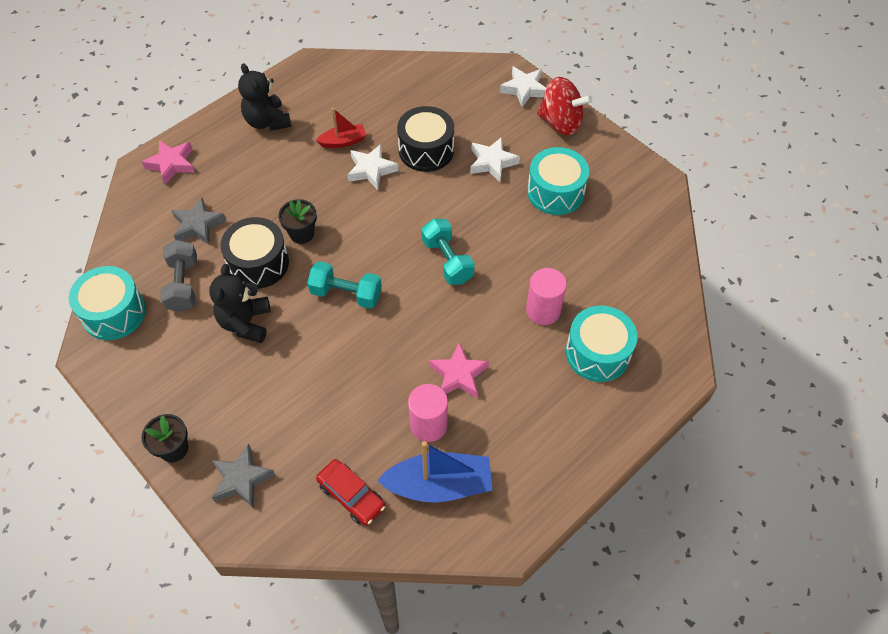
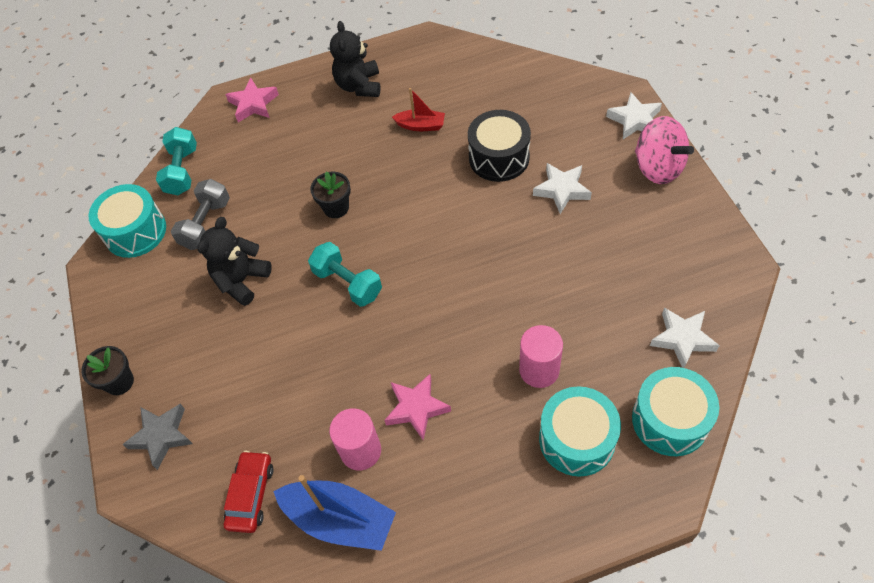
camera: 30 degrees right, 0 degrees up
(198, 225) = (247, 170): grey star -> none
(258, 263) = (282, 225): black drum -> none
(351, 495) = (251, 495): red car -> red car turned 150 degrees counterclockwise
(371, 170) = (434, 162): white star -> white star (682, 339)
(447, 261) = (464, 281): turquoise dumbbell -> turquoise dumbbell (182, 171)
(555, 192) = (615, 243): turquoise drum -> turquoise drum (670, 420)
(560, 122) = (658, 167): red spinning top -> pink spinning top

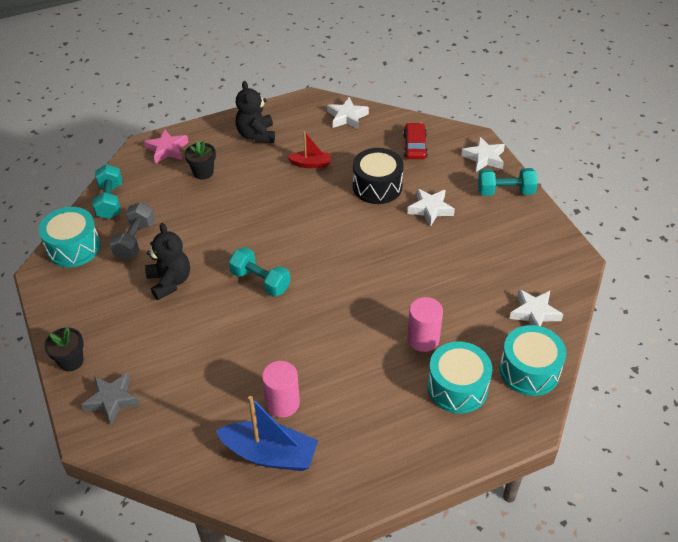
camera: 10 degrees left, 10 degrees down
(241, 280) = (170, 282): black teddy bear -> black teddy bear turned 135 degrees clockwise
(251, 495) = (193, 440): red car -> red car (415, 146)
(336, 208) = (245, 226): black flower pot -> black flower pot (203, 172)
(416, 408) = (326, 370): pink star -> none
(470, 62) = (347, 117): none -> white star
(658, 167) = (505, 191): pink spinning top -> turquoise dumbbell

